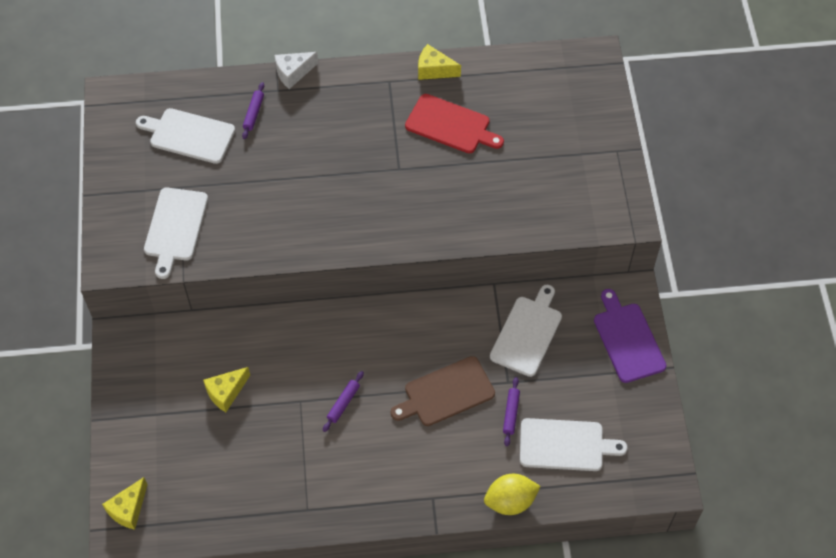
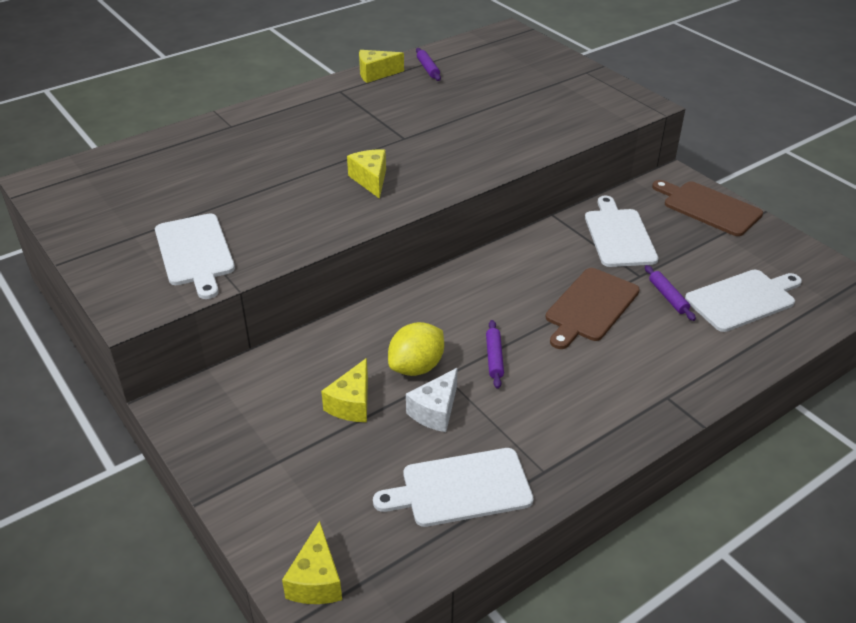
camera: 30 degrees left, 20 degrees down
(189, 135) = (157, 182): white cutting board -> white cutting board (461, 488)
(254, 113) = (218, 147): purple rolling pin -> purple rolling pin (428, 68)
(293, 73) = (238, 112): white cheese -> white cheese (435, 411)
(340, 208) = (370, 180): none -> yellow cheese
(451, 125) = (425, 99): red cutting board -> none
(510, 501) = (744, 365): yellow lemon -> yellow lemon (416, 367)
(627, 339) = (708, 207): purple cutting board -> brown cutting board

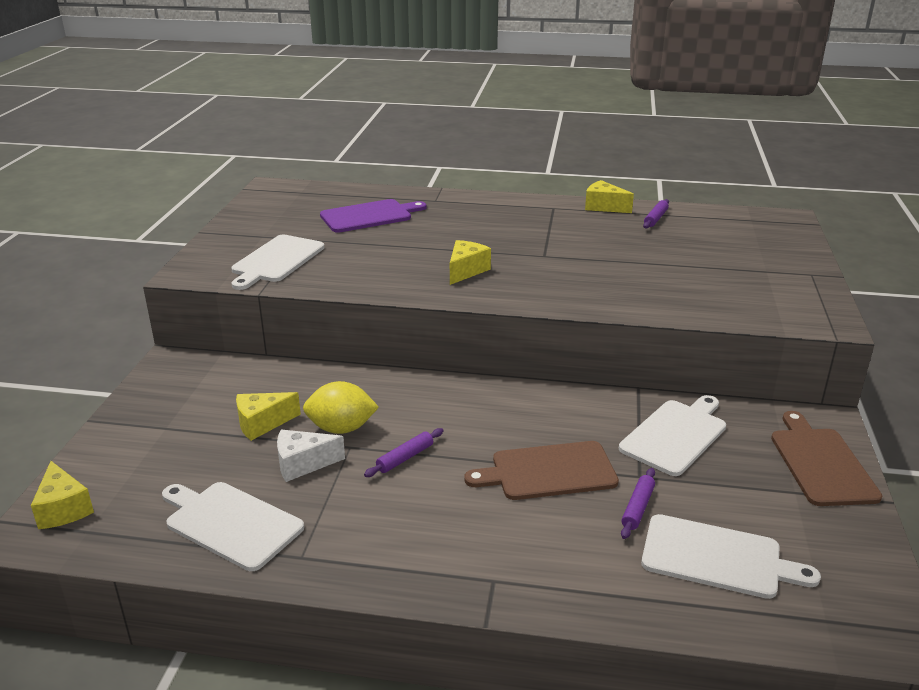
camera: 45 degrees right, 10 degrees down
(199, 168) = (369, 216): none -> purple cutting board
(316, 580) = (63, 509): yellow cheese -> yellow cheese turned 75 degrees counterclockwise

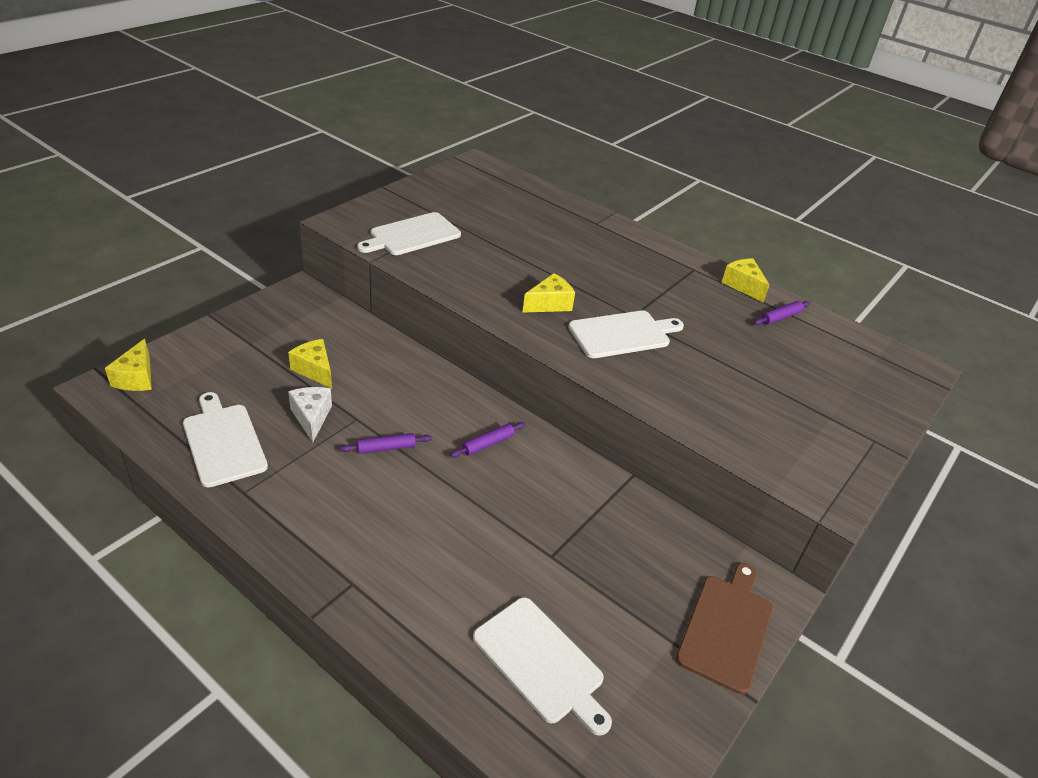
camera: 25 degrees right, 10 degrees up
(262, 424) = (314, 370): yellow cheese -> yellow cheese turned 45 degrees clockwise
(303, 464) = (311, 417): white cheese -> white cheese turned 60 degrees clockwise
(341, 428) = (364, 400): yellow lemon -> none
(369, 216) = (525, 219): purple cutting board -> none
(548, 472) = (481, 514): brown cutting board -> none
(637, 508) = (520, 583): purple rolling pin -> purple rolling pin (488, 443)
(675, 435) = (620, 534): white cutting board -> white cutting board (622, 334)

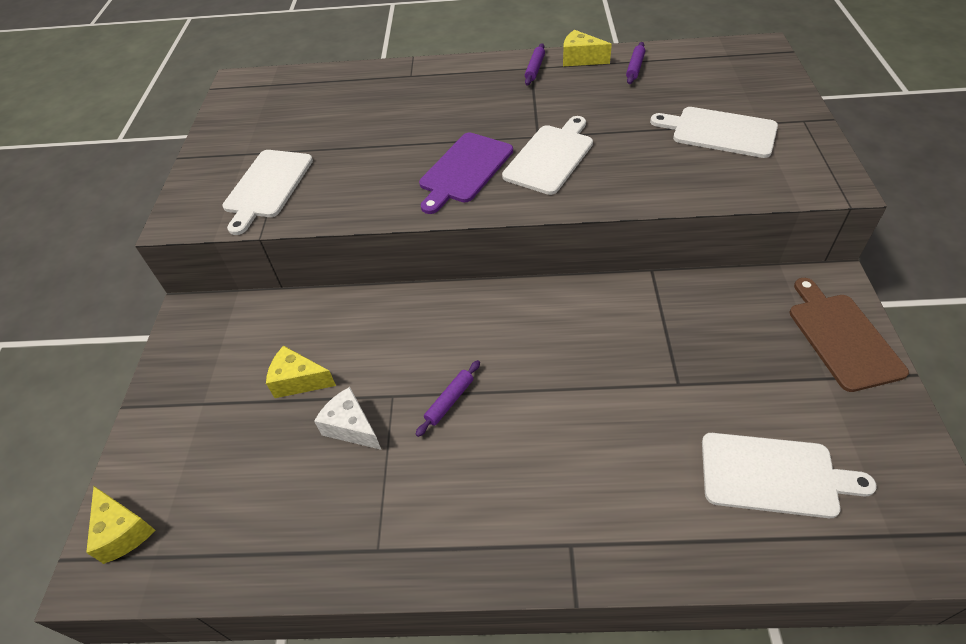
camera: 30 degrees left, 10 degrees up
(223, 442) = (297, 519): white cutting board -> white cutting board (719, 132)
(488, 443) = (523, 330): purple rolling pin -> purple rolling pin (534, 69)
(549, 304) = (464, 170): yellow cheese -> purple cutting board

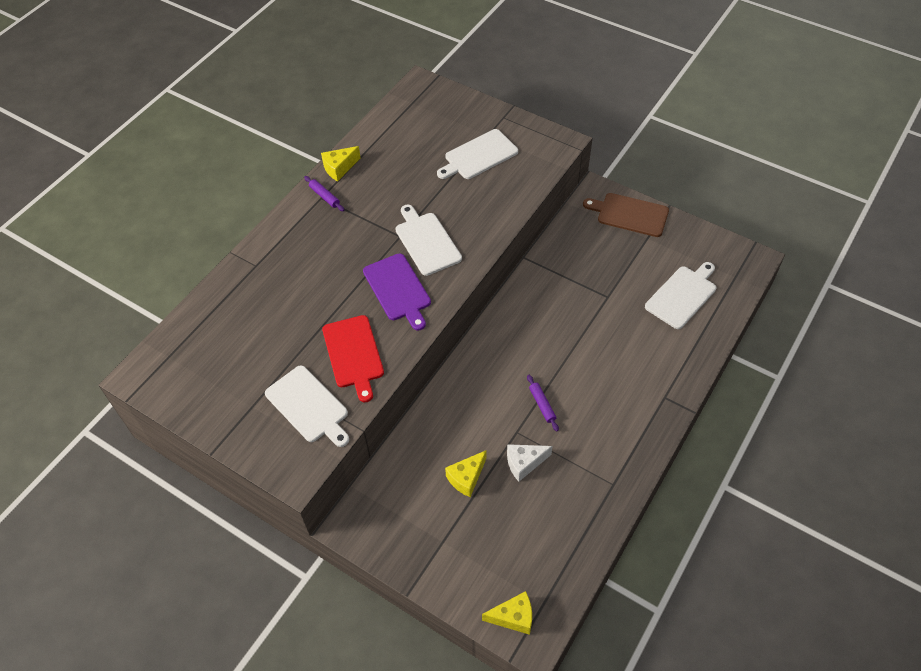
camera: 60 degrees left, 5 degrees up
(353, 183) = (354, 354): none -> red cutting board
(635, 67) = (378, 149): purple rolling pin -> none

